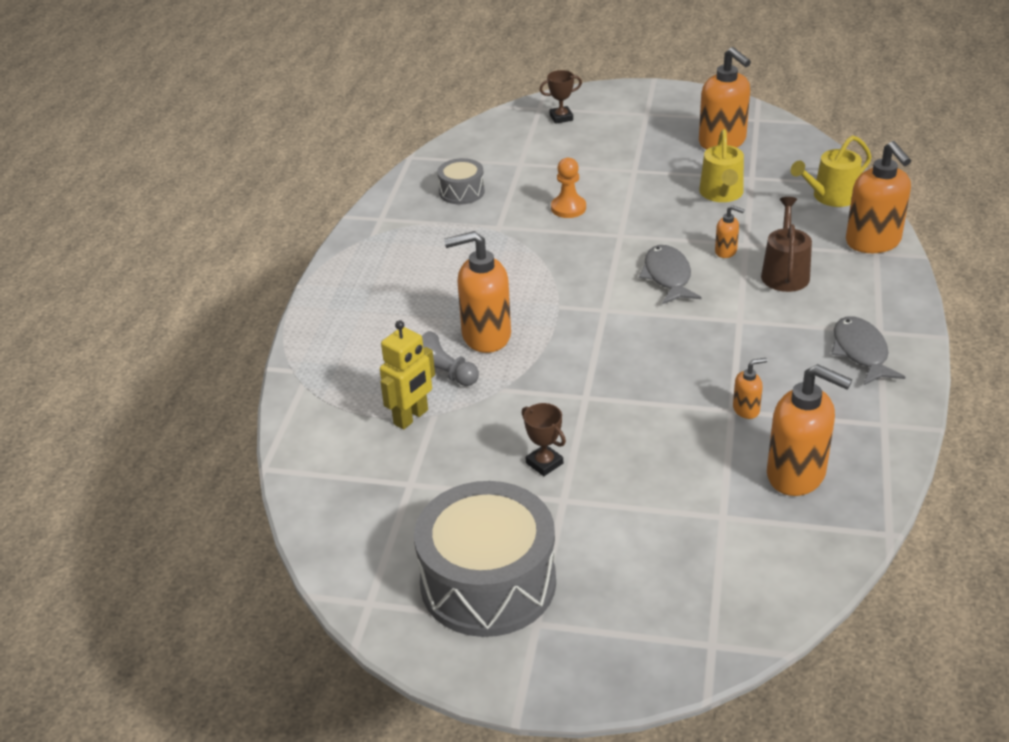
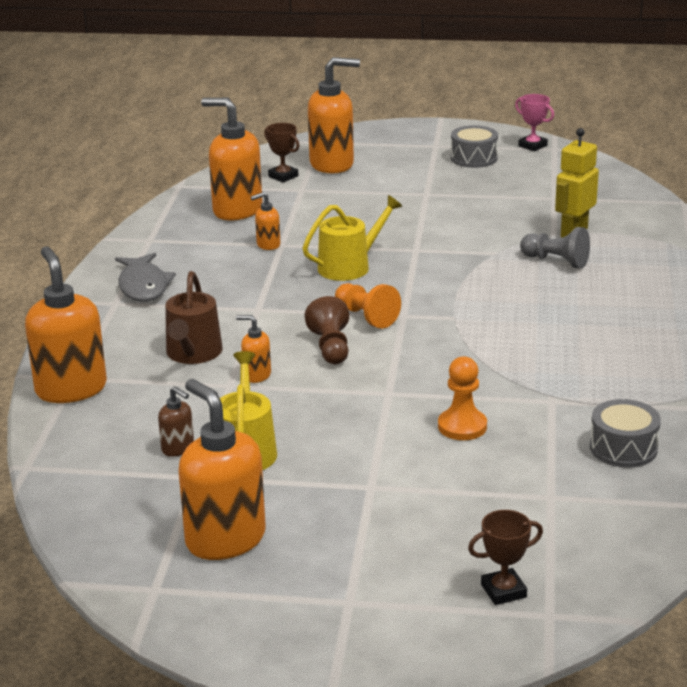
camera: 175 degrees right, 10 degrees down
(397, 612) = (532, 146): none -> pink trophy
(485, 336) = (527, 290): orange soap dispenser -> orange soap dispenser (332, 164)
(488, 582) = (474, 158): grey drum -> grey drum, size x0.48
(544, 463) = (445, 210): brown trophy -> brown trophy (283, 176)
(638, 308) = (366, 316): none -> orange pawn
(668, 276) = (331, 347): grey fish -> brown pawn
(770, 195) = (178, 448): none -> brown soap dispenser
(831, 196) = (94, 448): yellow watering can -> yellow watering can (349, 266)

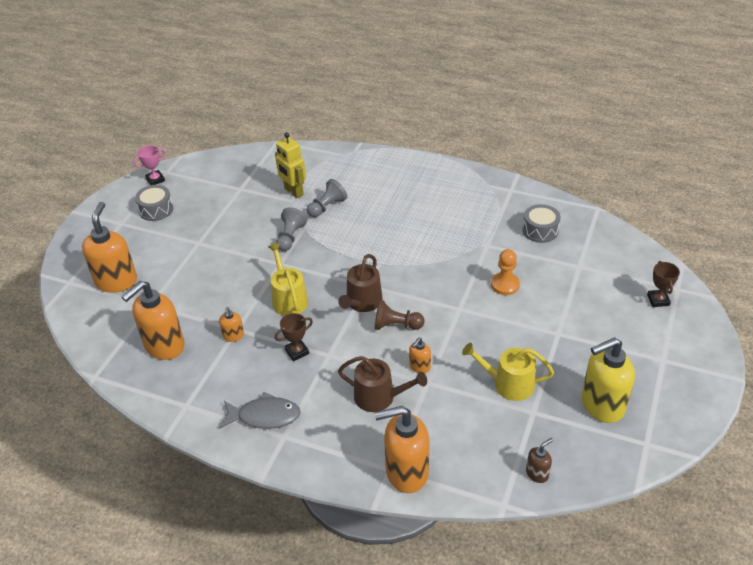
camera: 75 degrees left, 15 degrees up
(178, 448) = (499, 417): brown soap dispenser -> brown soap dispenser (537, 473)
(225, 539) = (601, 405): orange soap dispenser -> yellow soap dispenser
(283, 176) = (119, 311): brown trophy -> brown trophy (297, 352)
(366, 316) = (362, 302): orange pawn -> brown watering can
(473, 247) = (290, 237): none -> grey pawn

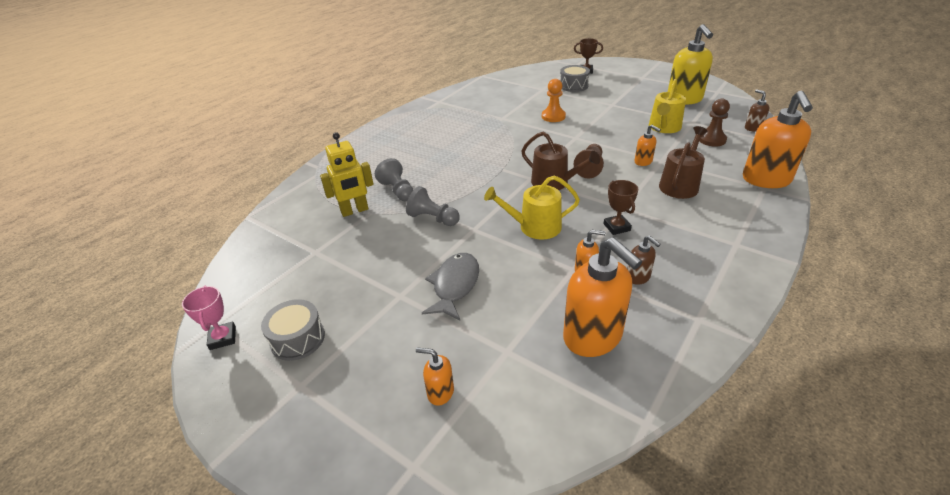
camera: 75 degrees left, 5 degrees down
(116, 281) = (440, 392): orange soap dispenser -> orange soap dispenser, size x0.47
(230, 368) = (638, 277): none -> brown soap dispenser
(265, 416) = (710, 255): grey fish -> grey fish (455, 285)
(490, 428) = (711, 140): none -> brown pawn
(540, 230) = (496, 97): grey drum -> grey drum (573, 86)

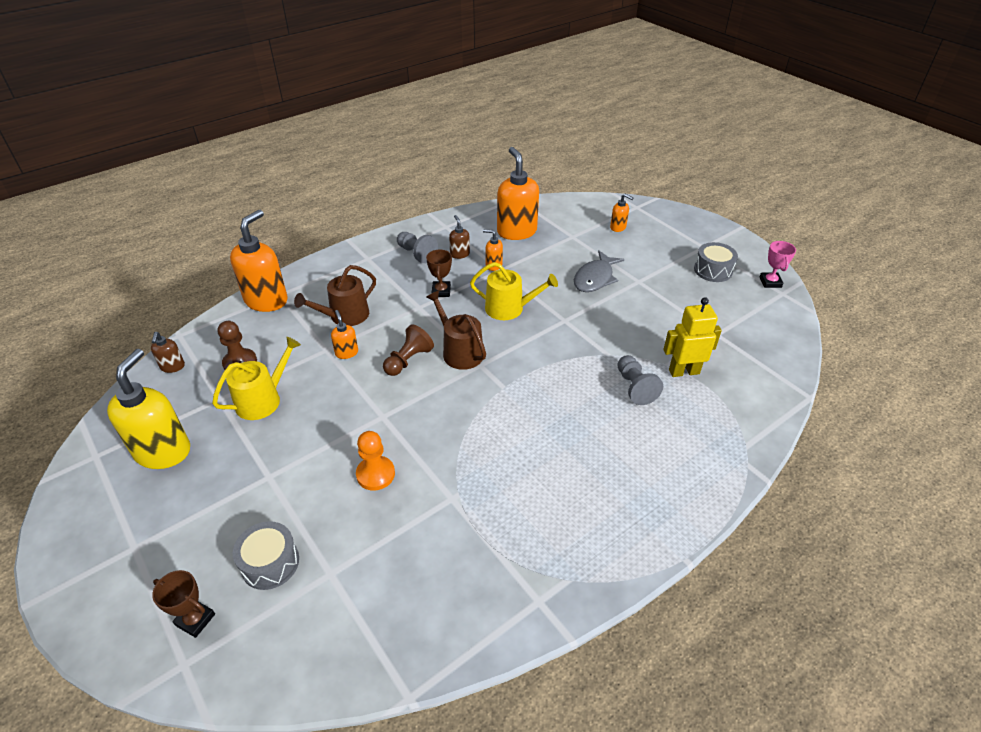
camera: 165 degrees left, 5 degrees up
(433, 218) = (600, 340): grey pawn -> grey pawn (416, 254)

